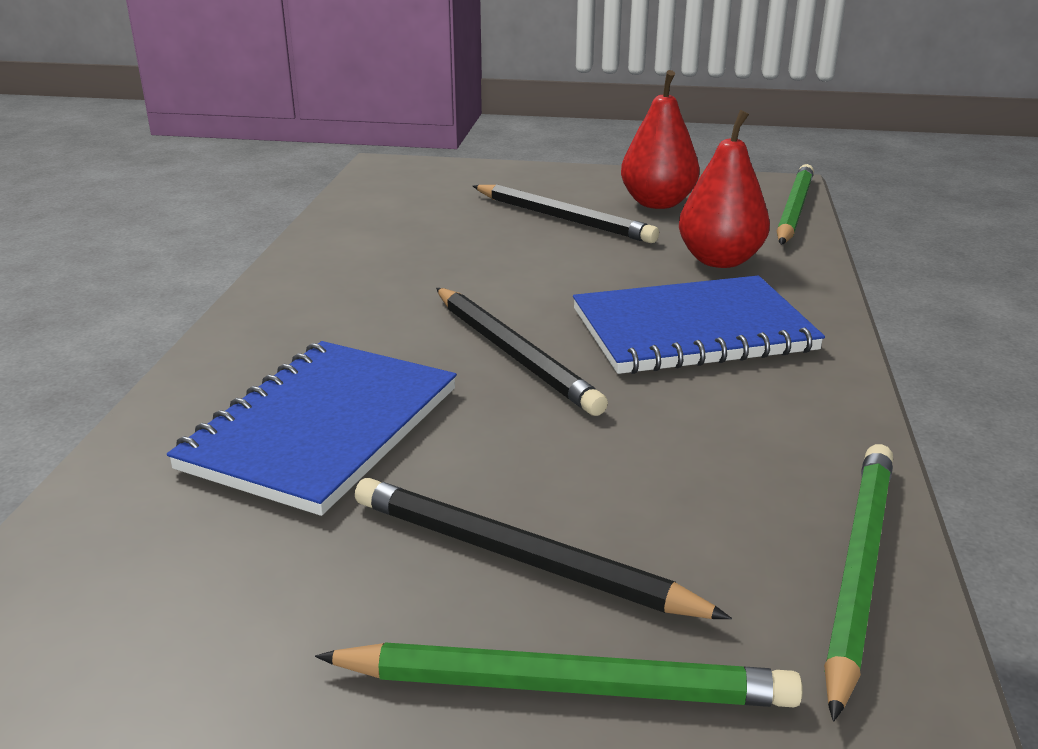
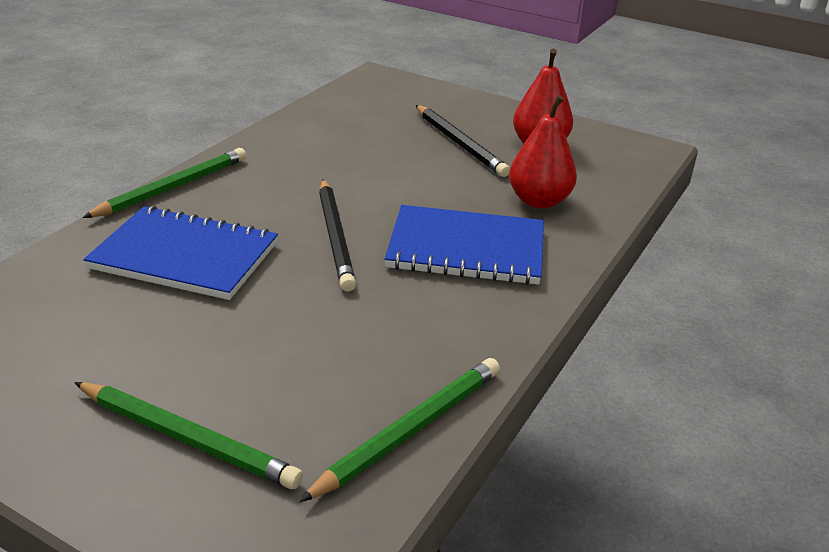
camera: 20 degrees right, 5 degrees up
(322, 428) = (185, 256): blue notebook -> blue notebook turned 60 degrees clockwise
(520, 557) = (225, 363): black pencil -> none
(794, 210) = (638, 172): green pencil -> green pencil (173, 187)

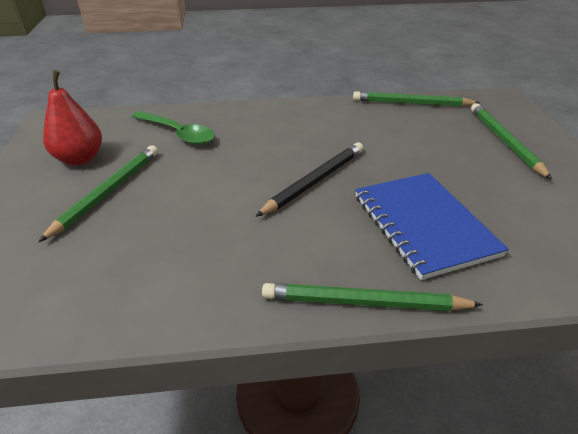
camera: 125 degrees left, 5 degrees up
(460, 143) = (108, 192): black pencil -> green pencil
(466, 249) = (266, 136): blue notebook -> none
(539, 201) = (178, 133): red pear -> green spoon

